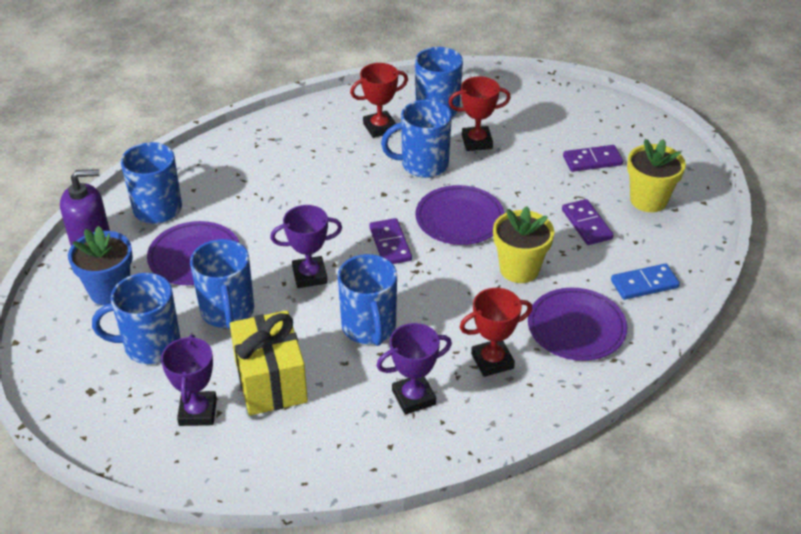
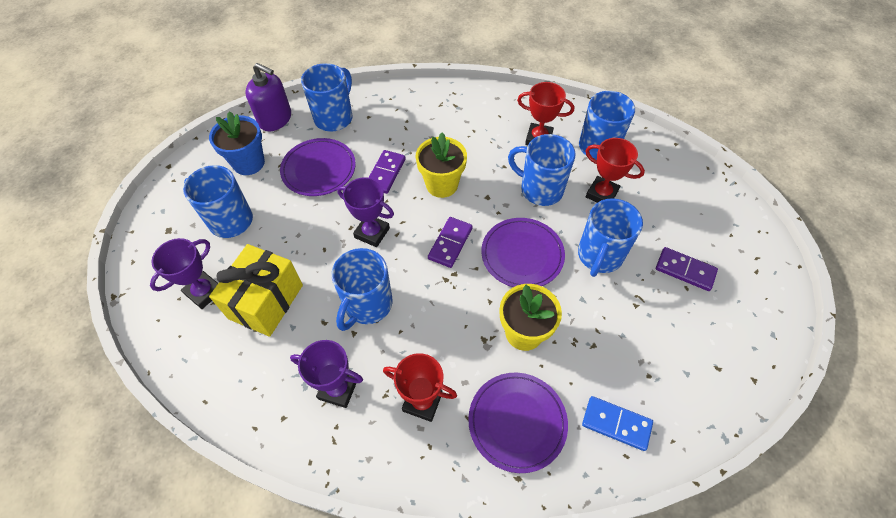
camera: 40 degrees right, 15 degrees up
(227, 312) = (295, 226): blue mug -> blue mug (599, 256)
(586, 224) = (620, 329): purple domino -> purple domino (385, 173)
(648, 200) = (701, 342): yellow flower pot -> yellow flower pot (442, 185)

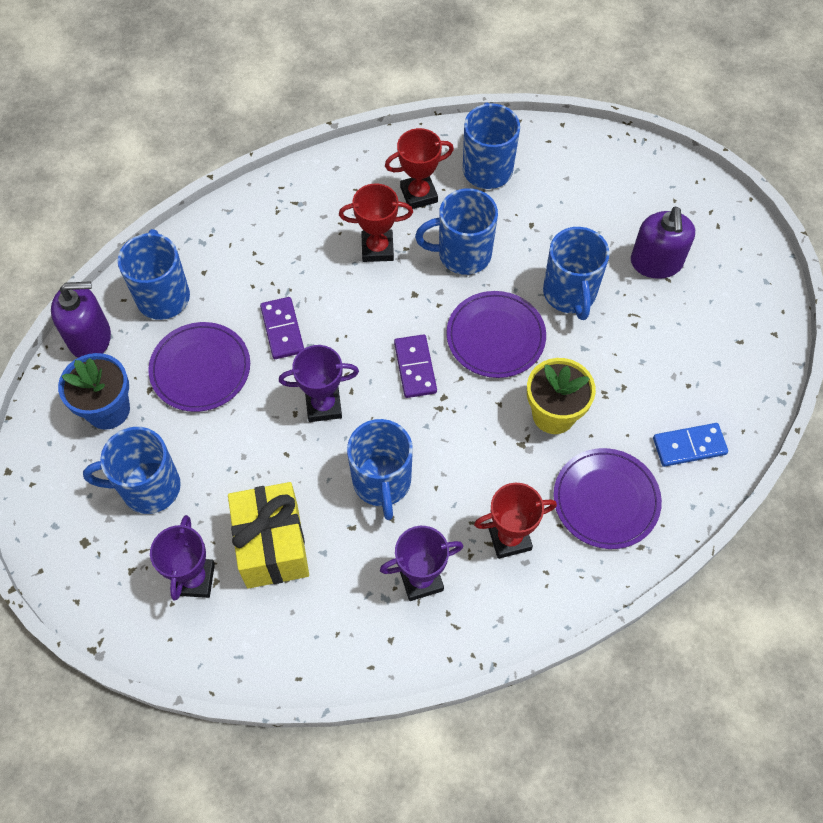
camera: 35 degrees left, 5 degrees up
(442, 185) = (355, 308): yellow flower pot -> none
(601, 194) = (527, 224): red trophy -> red trophy (377, 248)
(685, 270) = (656, 262): purple domino -> purple soap dispenser

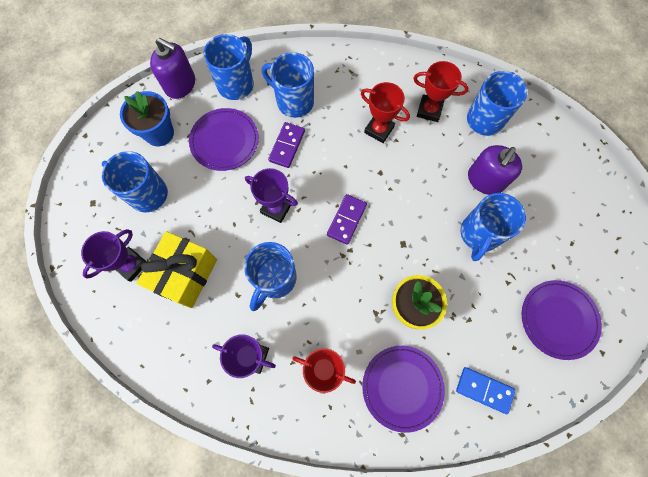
camera: 35 degrees right, 10 degrees up
(462, 254) = (428, 165): blue mug -> blue mug (294, 101)
(495, 336) = (410, 232): purple plate -> purple plate (558, 319)
(656, 262) = (553, 249): purple soap dispenser -> purple soap dispenser (485, 180)

